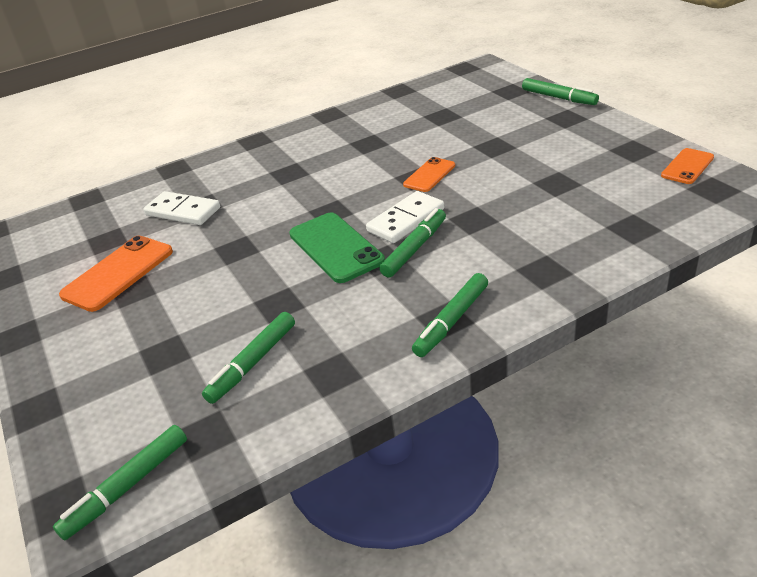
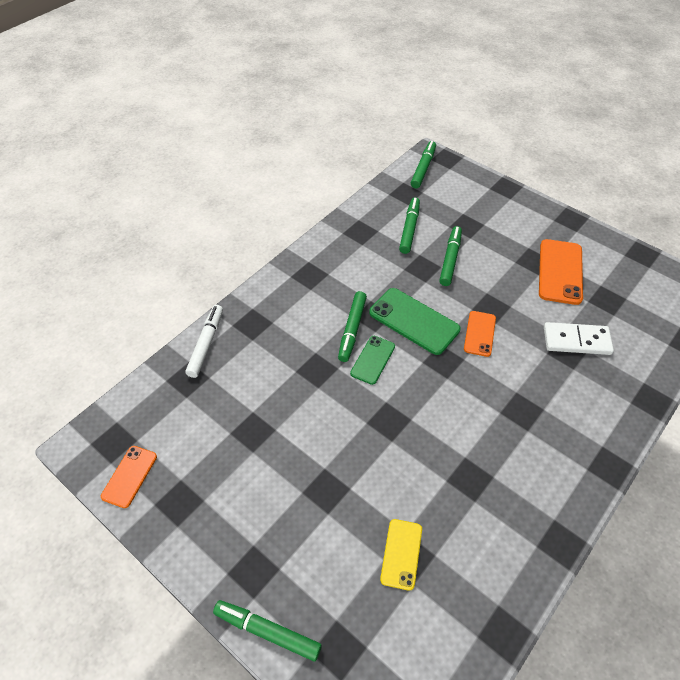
camera: 155 degrees right, 15 degrees up
(406, 220) = (373, 360): white domino -> green phone
(429, 175) = (377, 426): orange phone -> orange phone (479, 333)
(447, 117) = (401, 554): none -> yellow phone
(451, 321) = (304, 274): green marker -> green marker (450, 259)
(610, 257) = (206, 344): none -> white marker

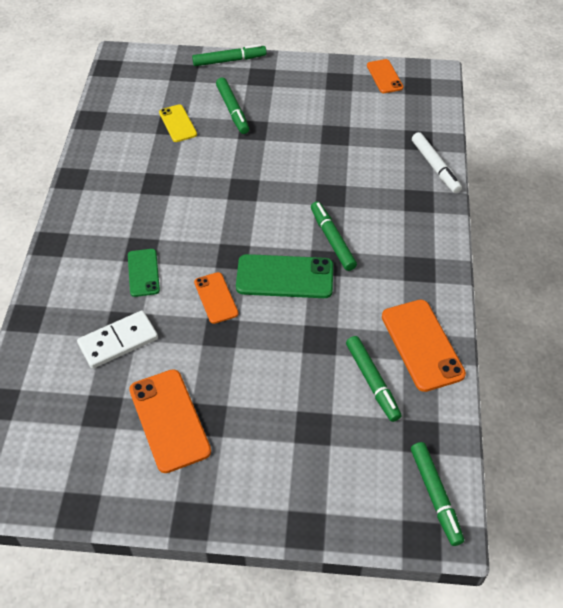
camera: 145 degrees right, 0 degrees up
(358, 232) = (422, 345): none -> orange phone
(373, 360) = (293, 225): green phone -> green phone (143, 273)
(450, 259) = (299, 366): green marker -> green marker (232, 110)

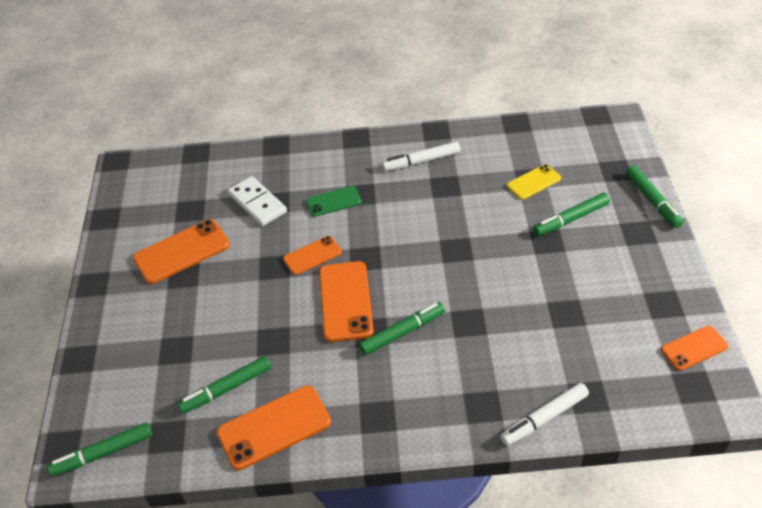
camera: 85 degrees right, 5 degrees down
(113, 195) = (421, 161): none -> white marker
(285, 277) = (345, 301): green phone -> orange phone

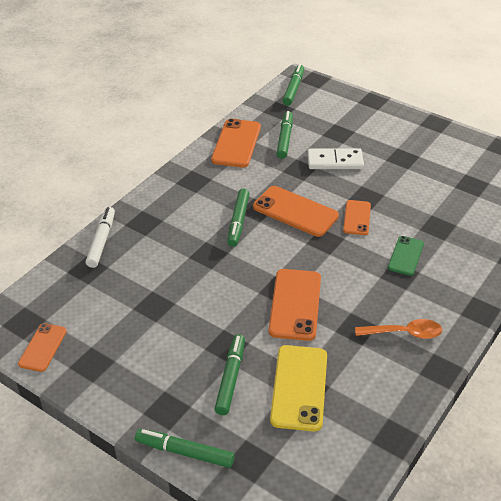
camera: 125 degrees right, 5 degrees down
(181, 252) = (427, 165): orange phone -> orange phone (295, 304)
(257, 203) = (445, 218): white domino -> white domino (335, 161)
(421, 161) = (404, 333): white marker -> orange spoon
(533, 182) = (299, 387): yellow phone -> yellow phone, size x1.66

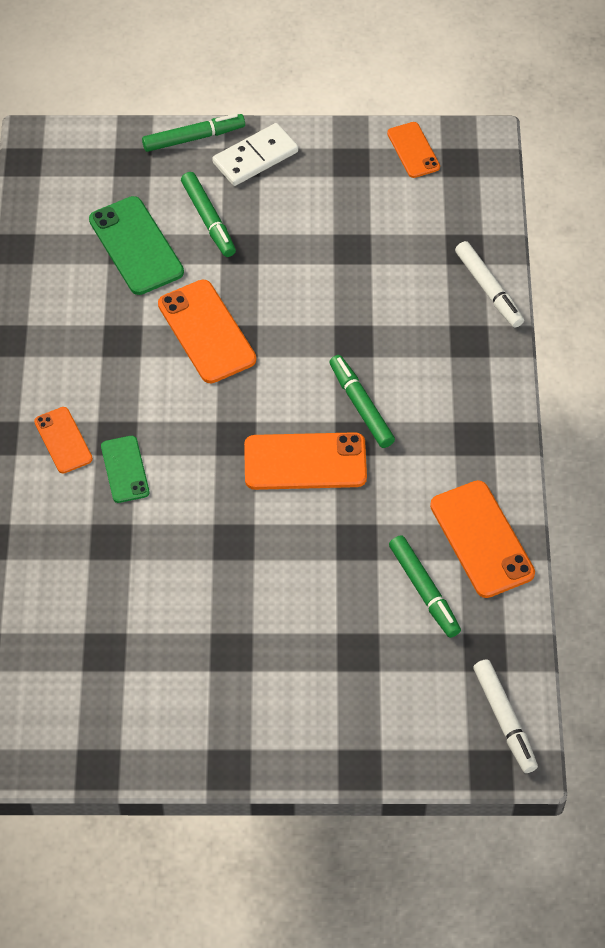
camera: 145 degrees right, 15 degrees up
(293, 89) = (504, 720): green marker -> white marker
(299, 387) = (136, 246): yellow phone -> green phone
(335, 161) = (320, 585): white domino -> white domino (255, 157)
(357, 218) = (221, 497): orange phone -> orange phone (63, 440)
(404, 333) = (67, 362): orange spoon -> none

